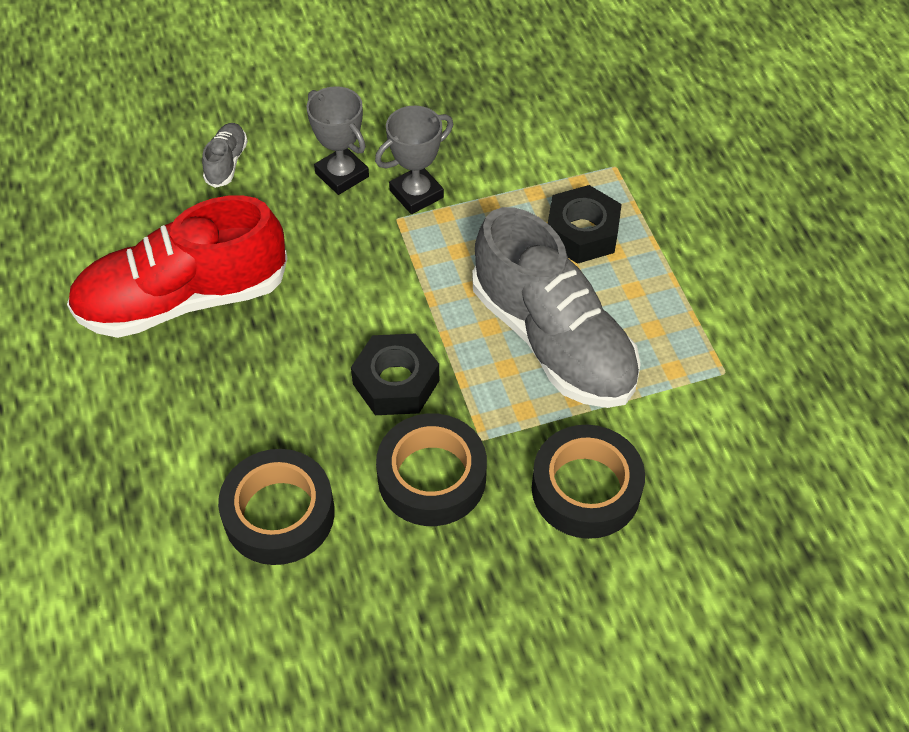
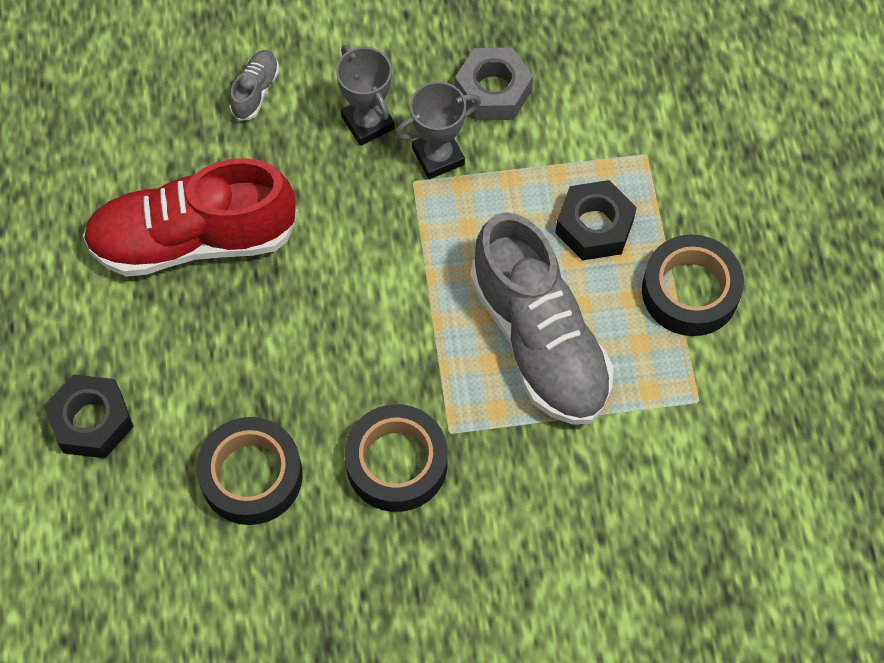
camera: 10 degrees right, 10 degrees up
(396, 382) = (381, 360): black nut -> black nut (92, 421)
(458, 133) = (493, 91): none -> grey nut
(586, 489) = (537, 498): black tape -> black tape (690, 291)

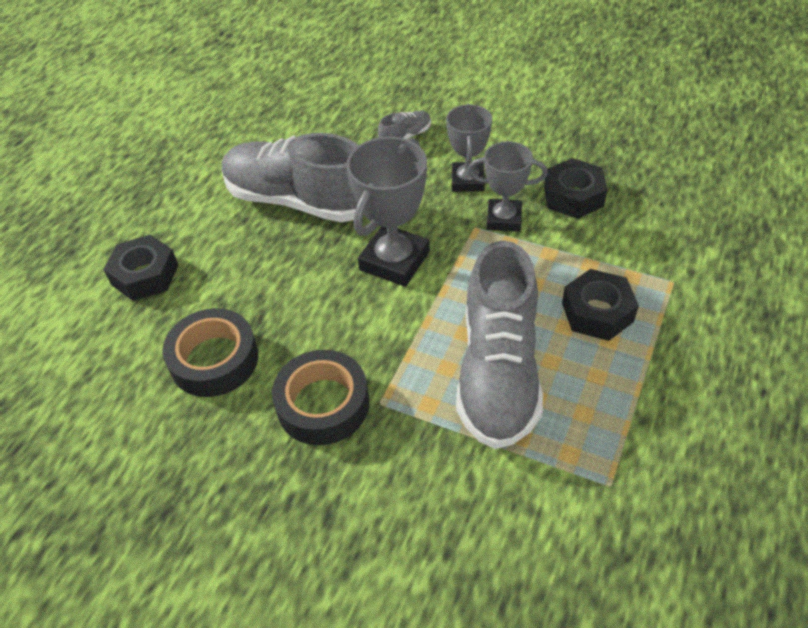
camera: 35 degrees right, 15 degrees down
(193, 240) = (298, 200): red shoe -> grey shoe
(356, 266) = (394, 261): none -> grey trophy
(493, 91) = (573, 196): grey nut -> black nut
(690, 291) = (653, 394): black tape -> none

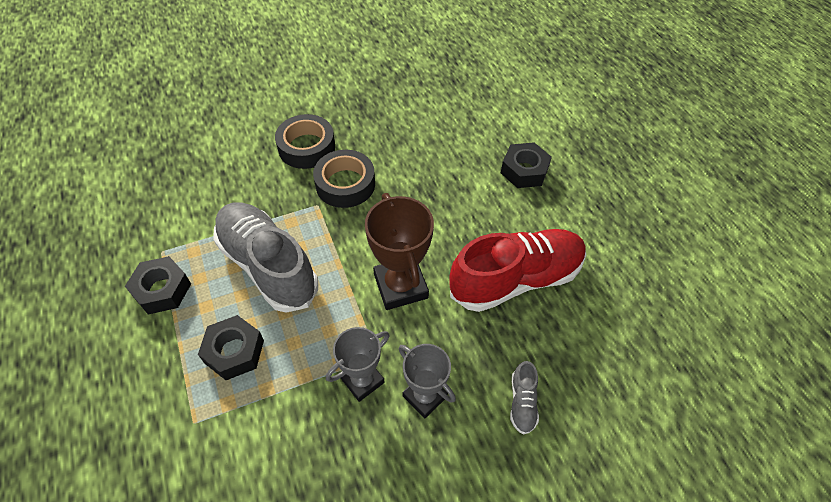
camera: 130 degrees right, 5 degrees up
(214, 359) = (425, 163): black tape -> black tape (306, 147)
(298, 200) = (516, 279): grey shoe -> red shoe
(394, 261) = (400, 286): grey trophy -> brown trophy
(573, 196) = (328, 452): black nut -> black nut (162, 290)

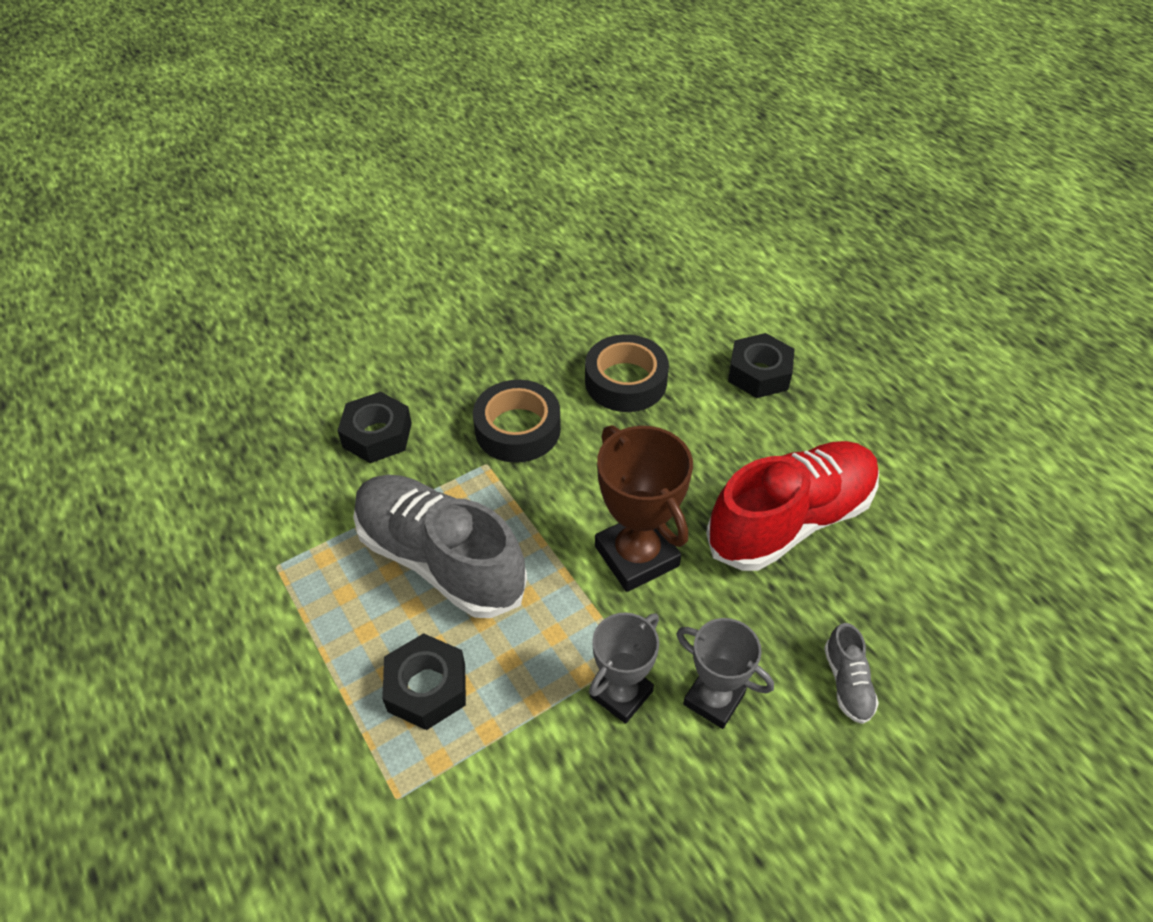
camera: 10 degrees left, 5 degrees down
(162, 290) = (294, 620): black nut -> black nut (377, 435)
(306, 147) = (447, 386): black tape -> black tape (625, 381)

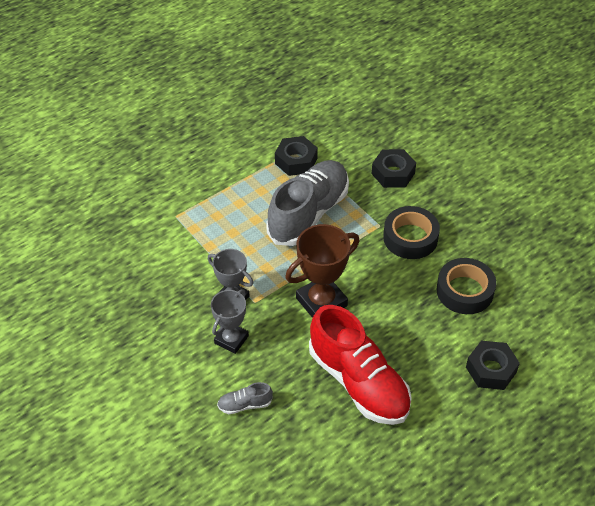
camera: 85 degrees right, 0 degrees up
(426, 688) = (231, 218): black nut -> black nut (296, 161)

